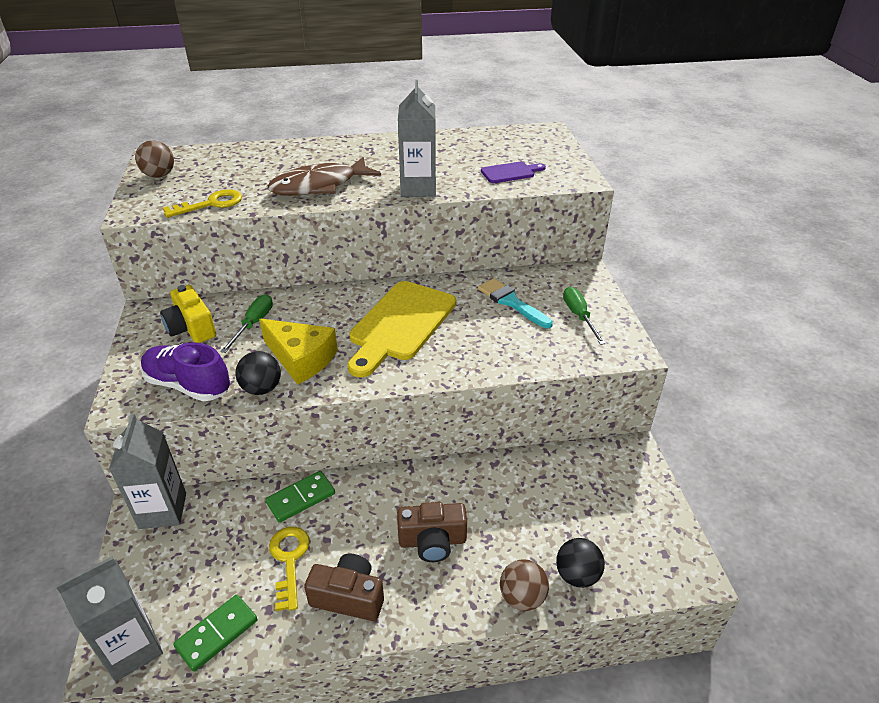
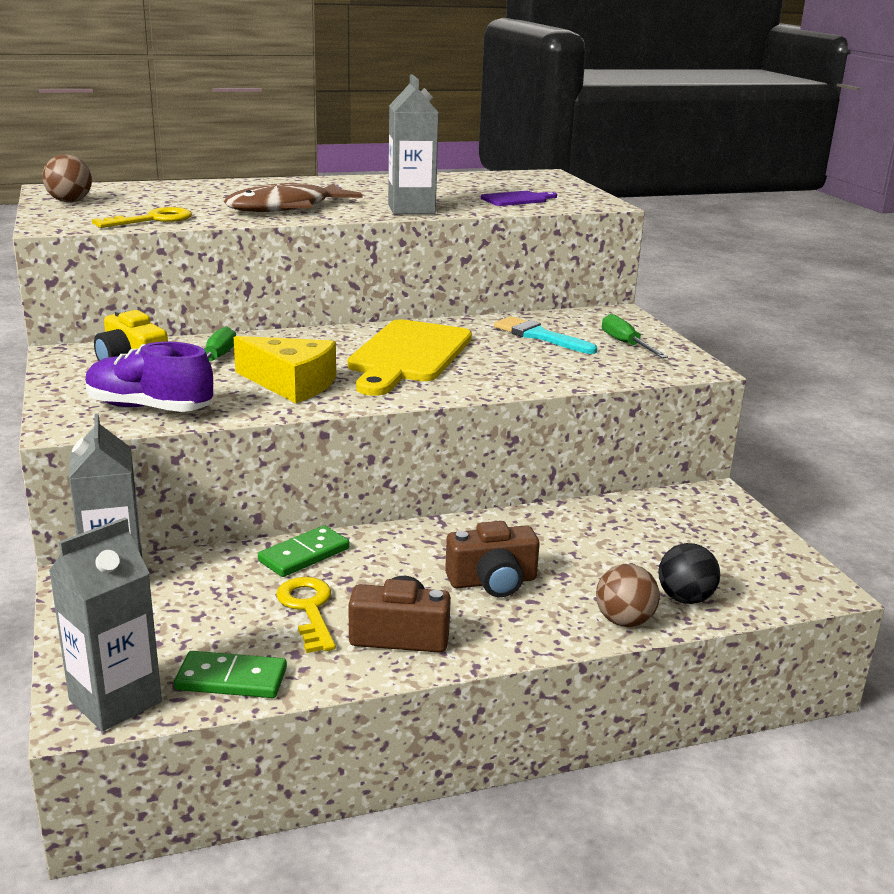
camera: 10 degrees left, 15 degrees down
(217, 633) = (231, 679): green domino -> green domino turned 60 degrees clockwise
(262, 388) = (250, 408): black ball -> none

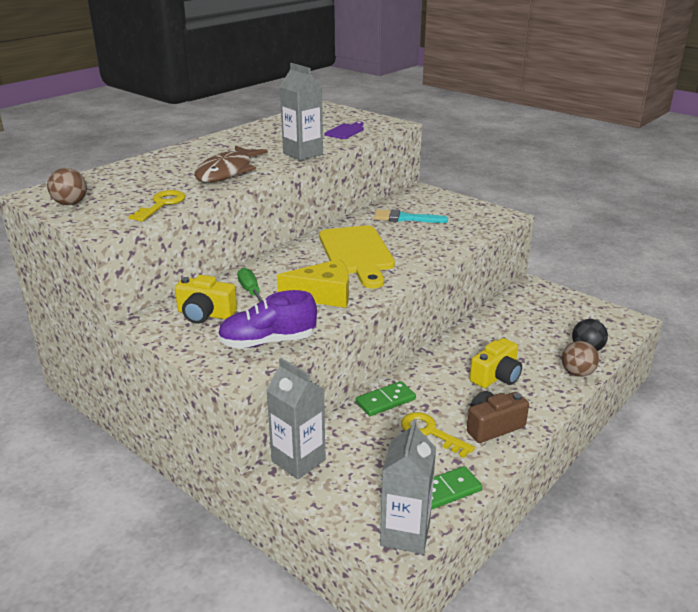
camera: 30 degrees left, 5 degrees up
(304, 555) = (385, 401): green domino -> green domino turned 45 degrees clockwise
(492, 581) = (496, 376): brown camera -> yellow camera
(626, 344) = (454, 210): green screwdriver -> none

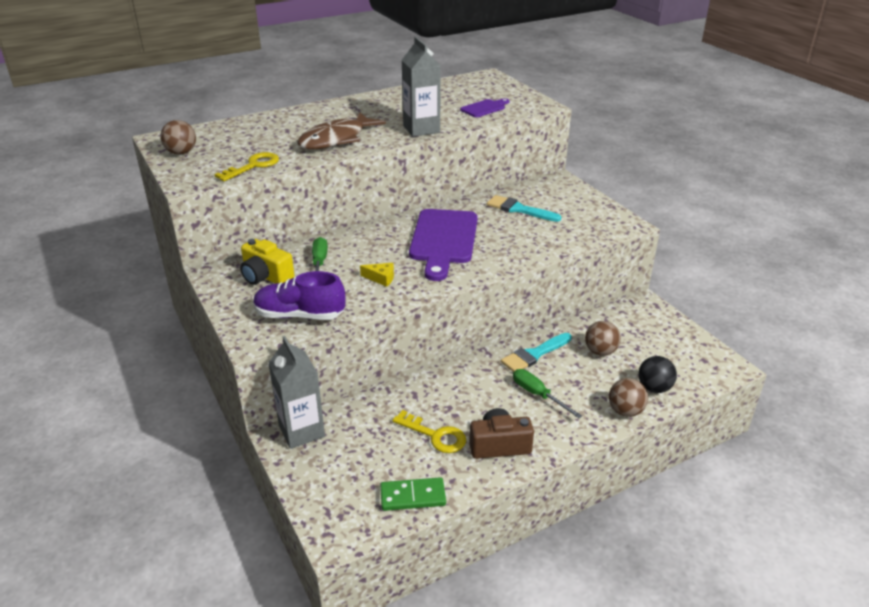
camera: 20 degrees right, 5 degrees up
(323, 295) = (381, 278): yellow cheese -> yellow cheese, size x0.48
(357, 253) = (443, 240): yellow cutting board -> purple cutting board
(385, 401) = (414, 393): green domino -> none
(405, 533) = (350, 525): grey carton -> none
(430, 432) = (435, 435): yellow key -> yellow key turned 150 degrees clockwise
(470, 344) = (534, 354): none -> turquoise brush
(496, 376) = (538, 395): yellow camera -> green screwdriver
(523, 330) = (600, 351): none -> brown ball

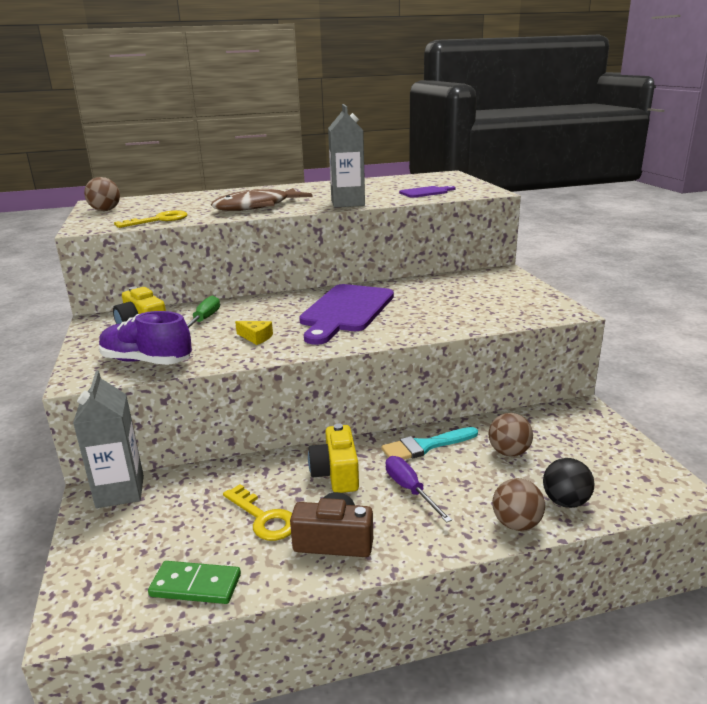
camera: 15 degrees right, 10 degrees down
(474, 389) = (336, 473): none -> yellow camera
(519, 209) = (444, 292): turquoise brush -> none
(538, 395) = (410, 490): green screwdriver -> purple screwdriver

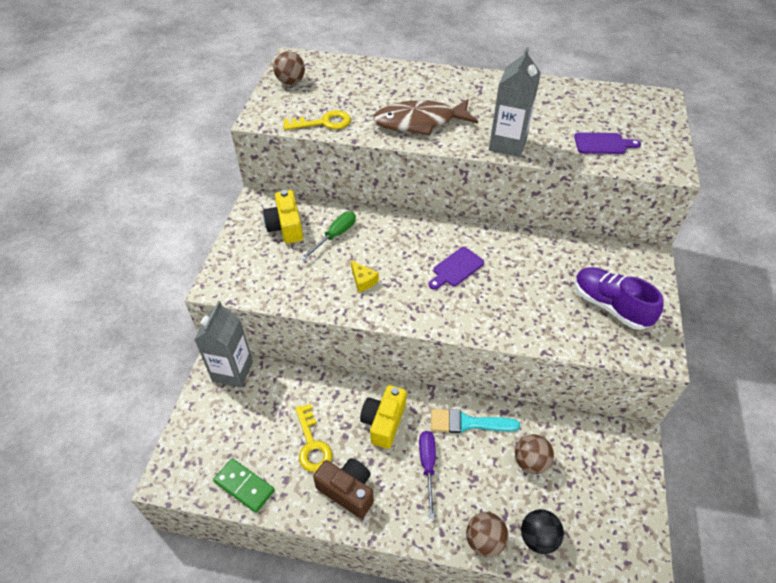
camera: 25 degrees right, 25 degrees up
(147, 361) = (269, 281): purple shoe -> purple shoe (610, 306)
(345, 311) = (456, 268): purple cutting board -> purple cutting board, size x0.48

